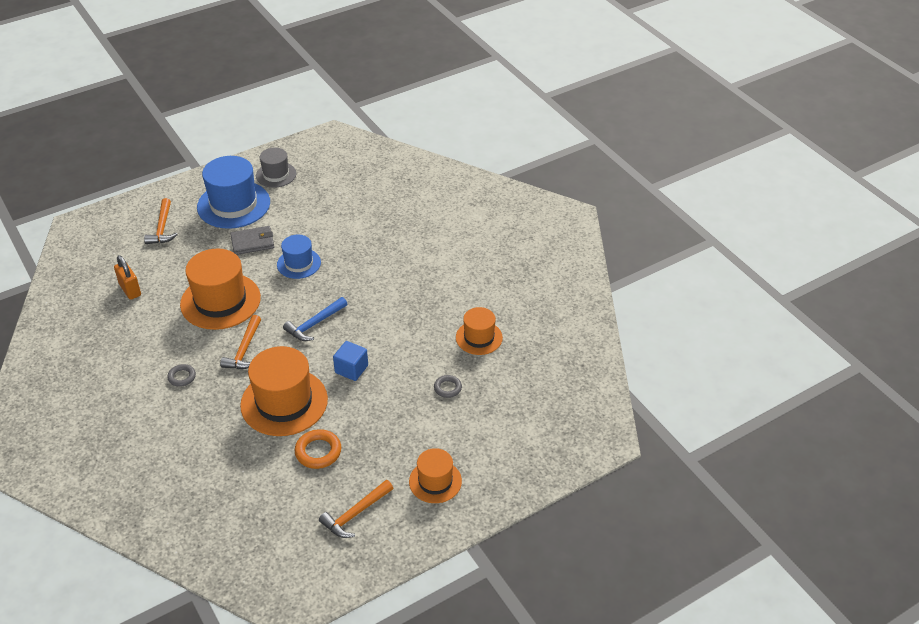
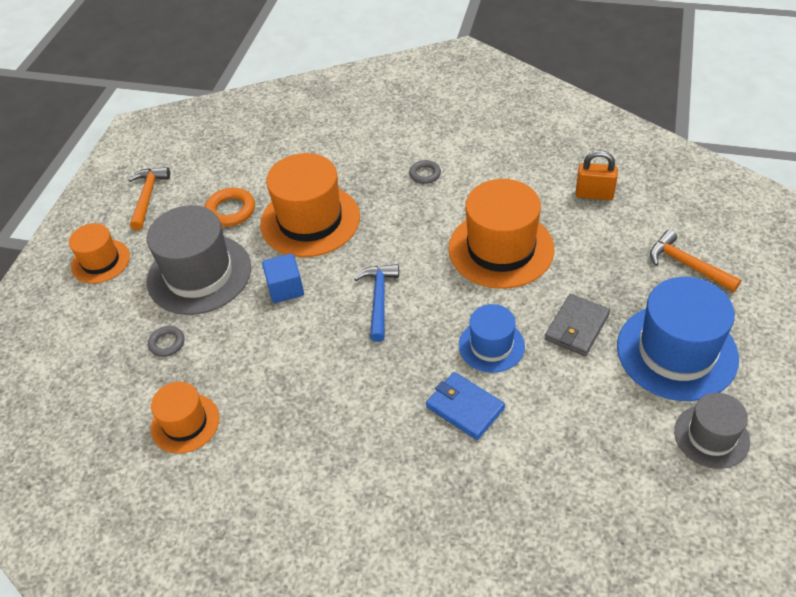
camera: 140 degrees right, 5 degrees up
(244, 350) = (408, 229): orange hammer -> none
(348, 250) = (465, 407): none -> blue wallet
(386, 419) = (199, 274): none -> grey hat

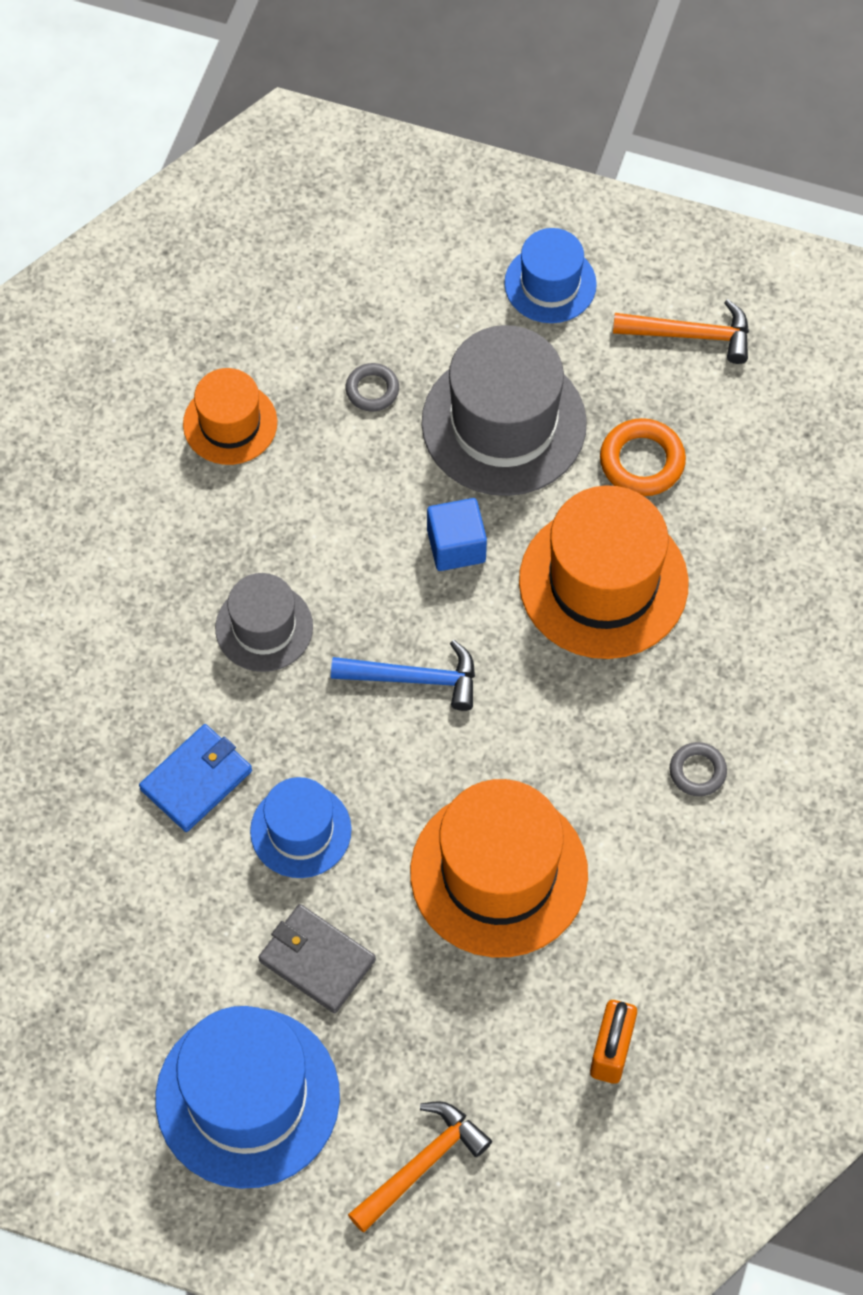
camera: 90 degrees right, 15 degrees up
(100, 261) = (550, 284): orange hat -> blue hat
(711, 436) = (93, 1104): grey hat -> grey hat (264, 627)

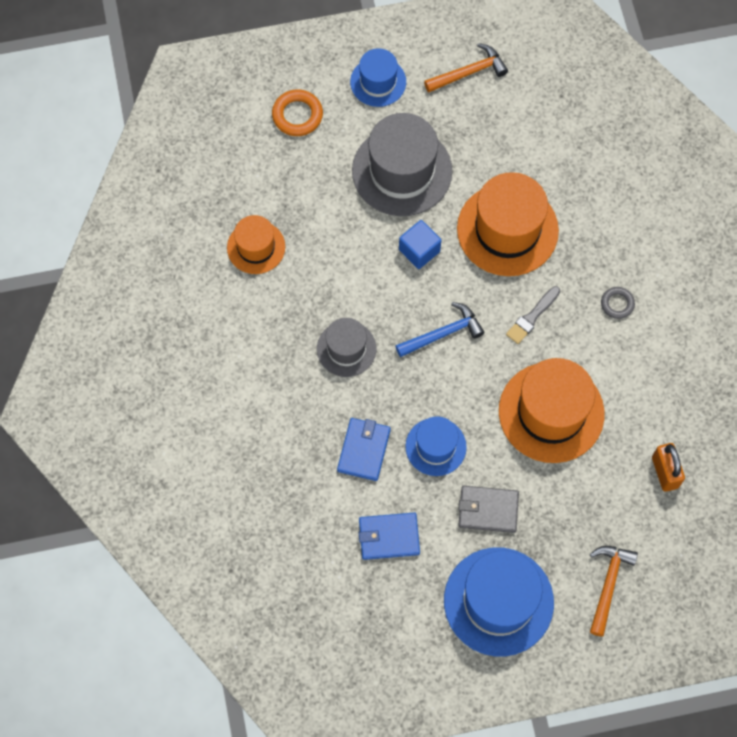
camera: 30 degrees left, 5 degrees up
(152, 919) = (389, 537): none -> blue wallet
(372, 390) = (320, 189): grey ring -> none
(559, 724) = (532, 317): none -> grey brush
(642, 461) = (486, 154): orange ring -> orange ring (297, 115)

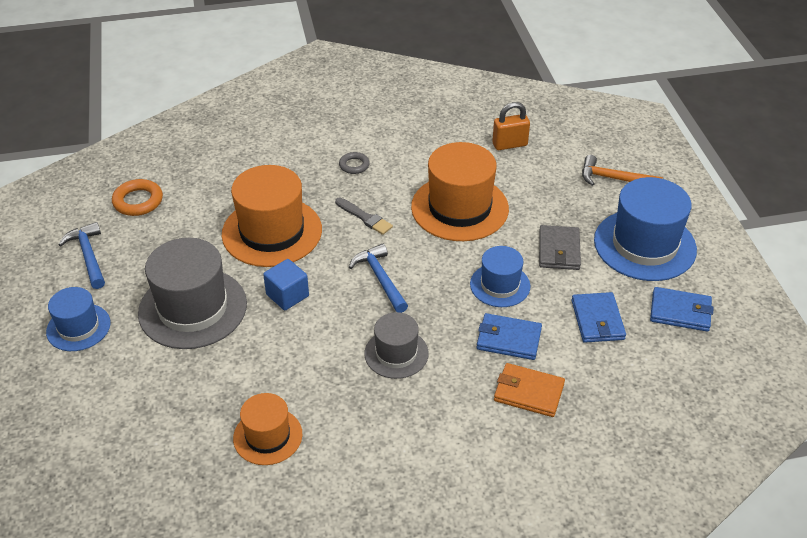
camera: 90 degrees left, 25 degrees down
(297, 115) = (102, 399): orange ring -> orange ring (138, 201)
(299, 463) = (528, 392): none -> orange wallet
(400, 621) = (680, 312): none -> blue wallet
(469, 72) = (88, 256): orange hammer -> blue hammer

